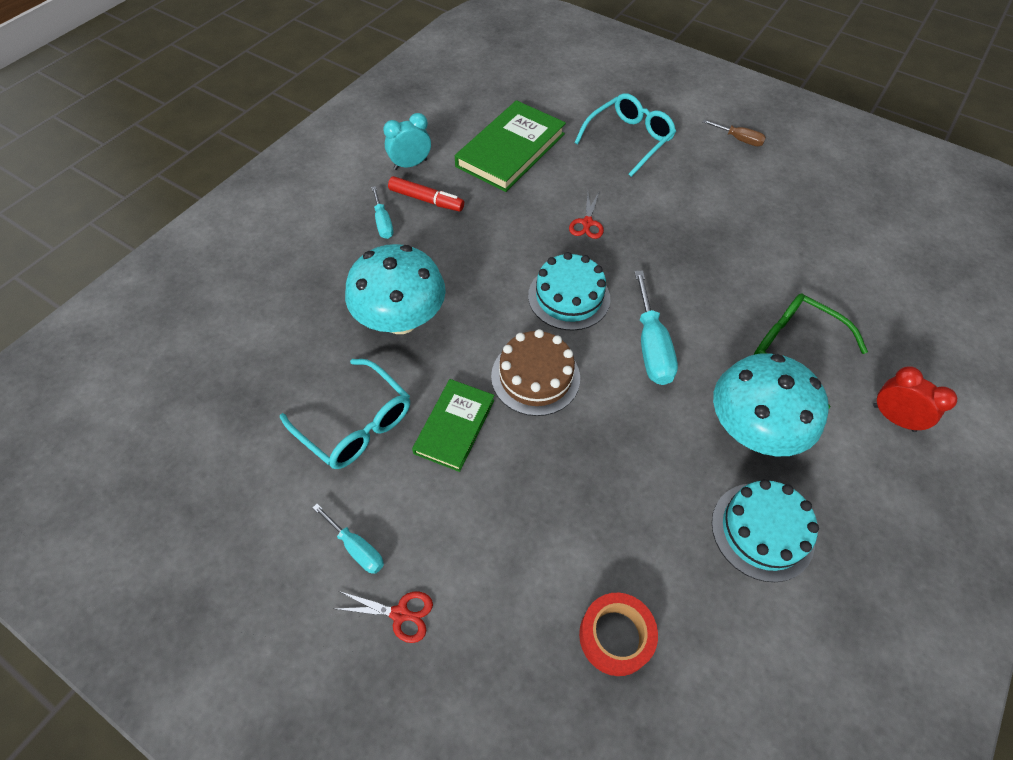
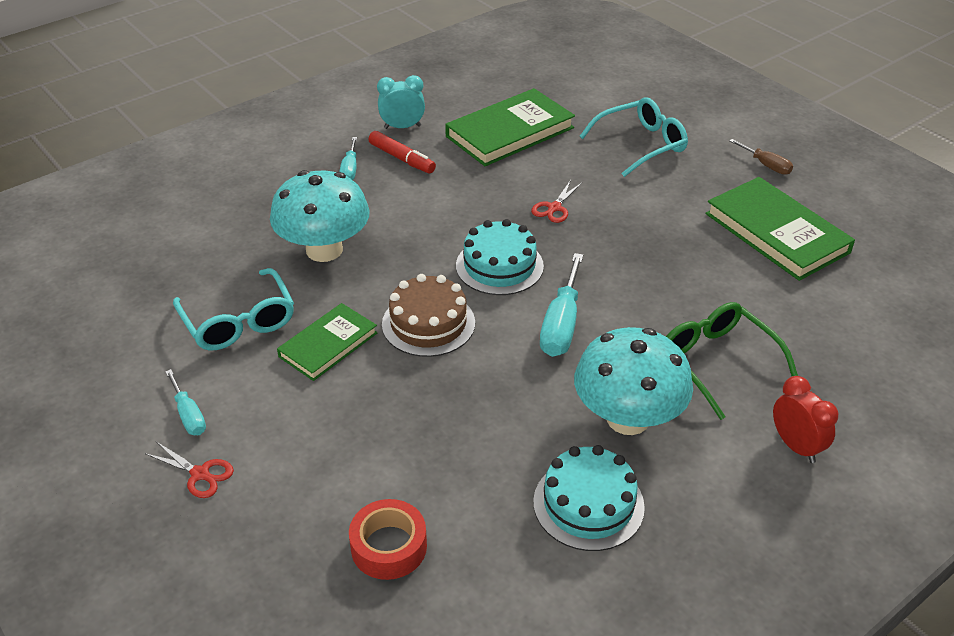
camera: 20 degrees right, 15 degrees down
(779, 206) = (776, 233): none -> green book

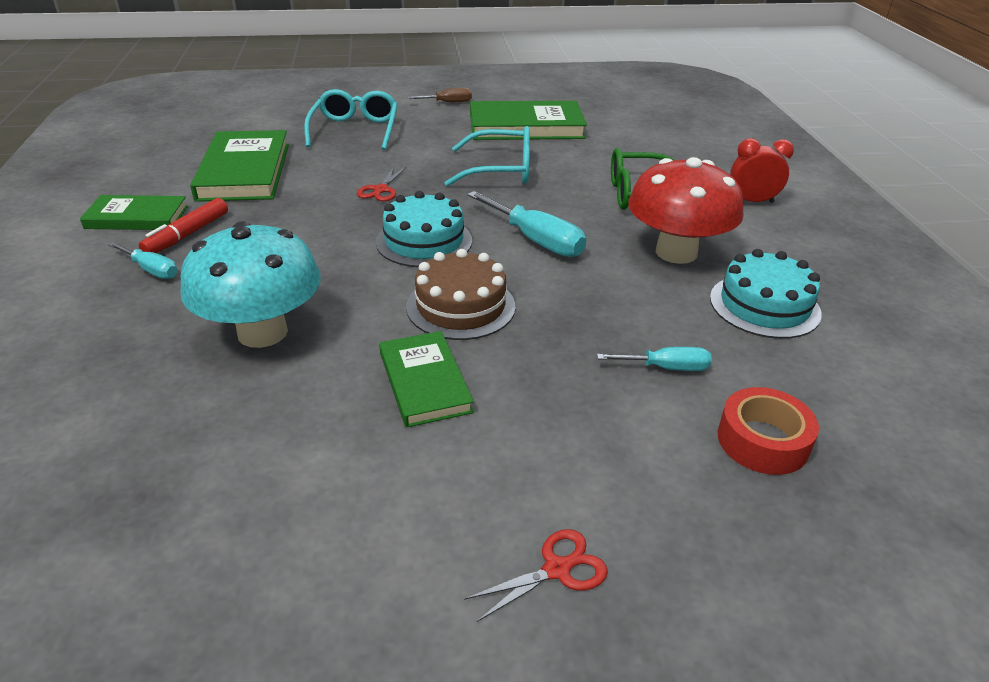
camera: 60 degrees left, 5 degrees down
(189, 415) = (437, 547): turquoise screwdriver -> turquoise screwdriver (666, 368)
(239, 322) = (307, 441): turquoise glasses -> turquoise glasses (501, 170)
(402, 127) = (137, 217): turquoise clock -> green book
(402, 158) = (187, 235): red marker -> red marker turned 135 degrees clockwise
(554, 208) = (381, 190): red scissors -> red scissors turned 45 degrees clockwise
(627, 418) = (676, 252): turquoise mushroom -> red mushroom

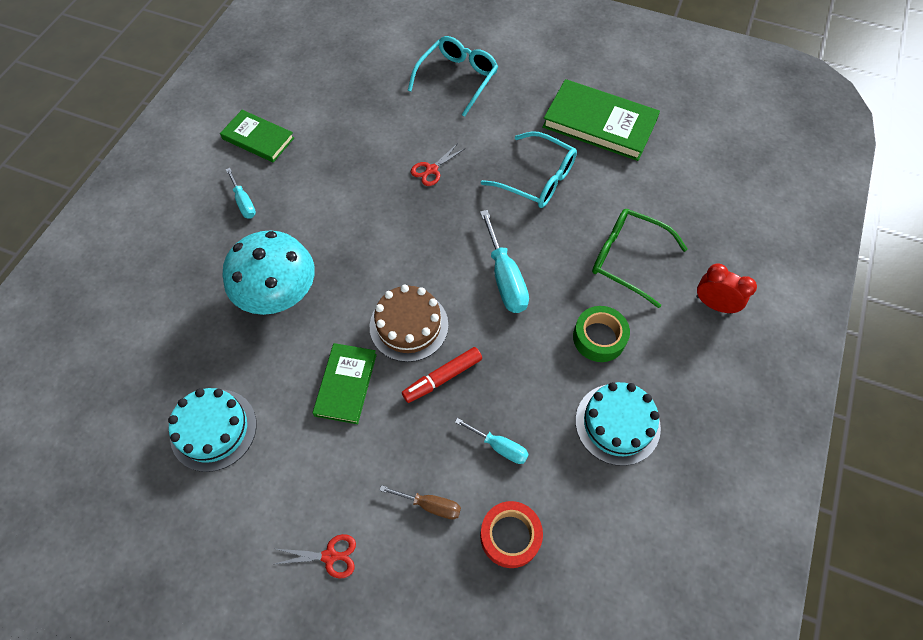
camera: 30 degrees right, 25 degrees up
(187, 235) = (280, 172): red marker -> red marker (442, 378)
(244, 171) = (349, 107): green book -> none
(424, 241) = (426, 245): turquoise cake -> turquoise cake (213, 429)
(448, 102) = (557, 62): brown screwdriver -> brown screwdriver (430, 505)
(676, 252) = (599, 338): red mushroom -> green tape

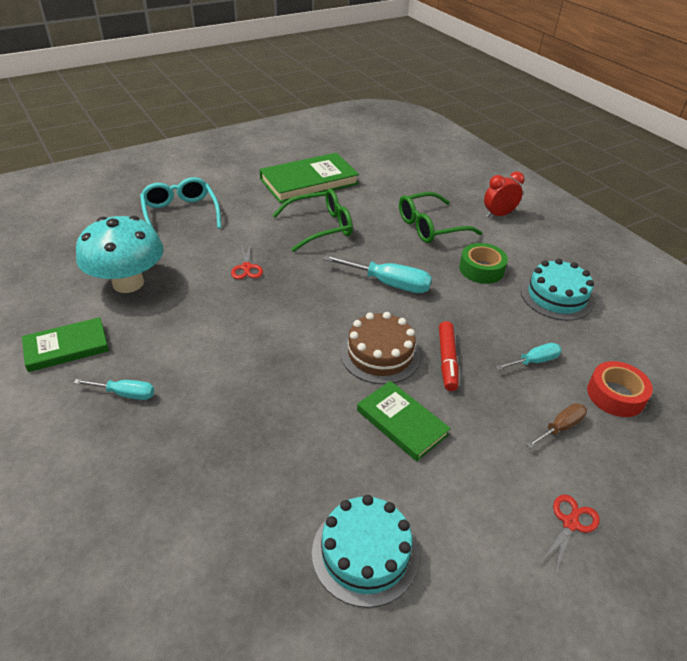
camera: 55 degrees left, 20 degrees down
(279, 294) = (260, 421): turquoise mushroom -> turquoise mushroom (128, 283)
(537, 179) = (321, 227): turquoise glasses -> green glasses

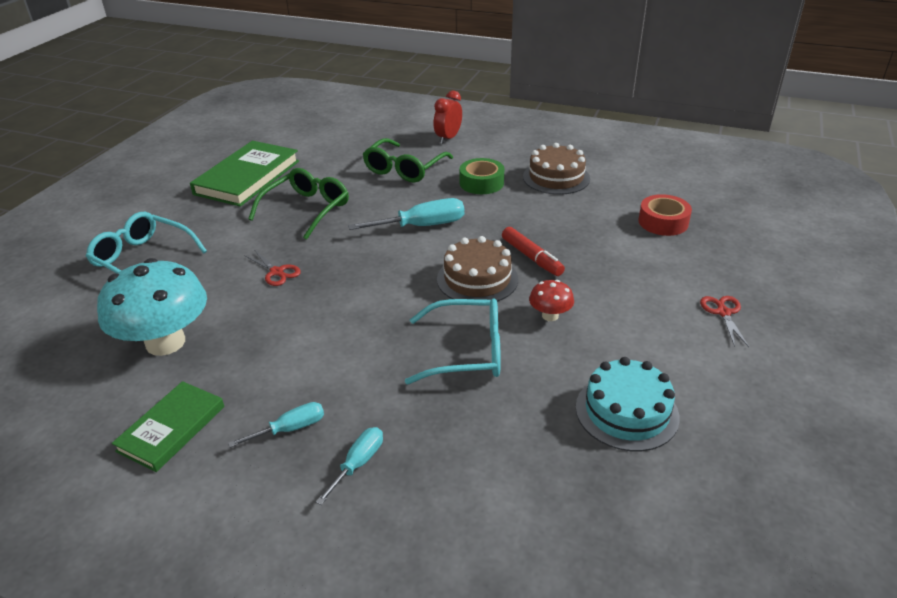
camera: 35 degrees left, 5 degrees down
(302, 412) = (467, 351): none -> turquoise glasses
(402, 422) = (550, 316): green book -> red mushroom
(534, 361) = (590, 227): turquoise screwdriver -> turquoise screwdriver (358, 463)
(556, 296) = (556, 177): turquoise cake -> brown cake
(560, 427) = (654, 260): brown screwdriver -> none

